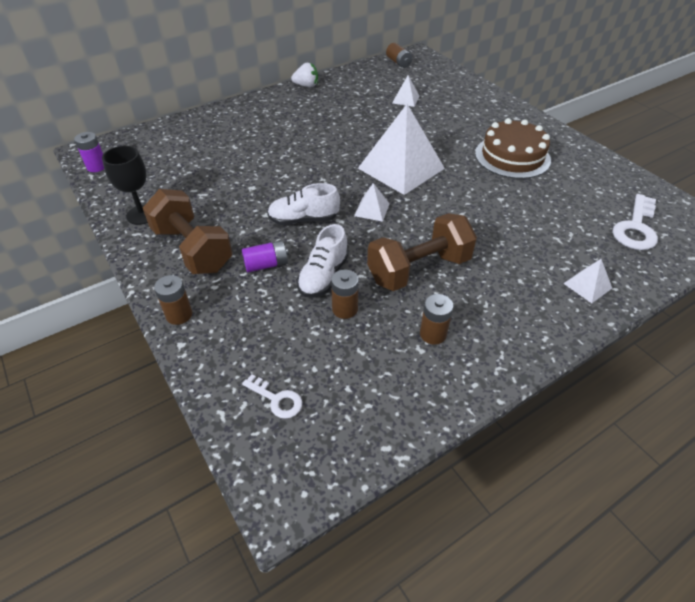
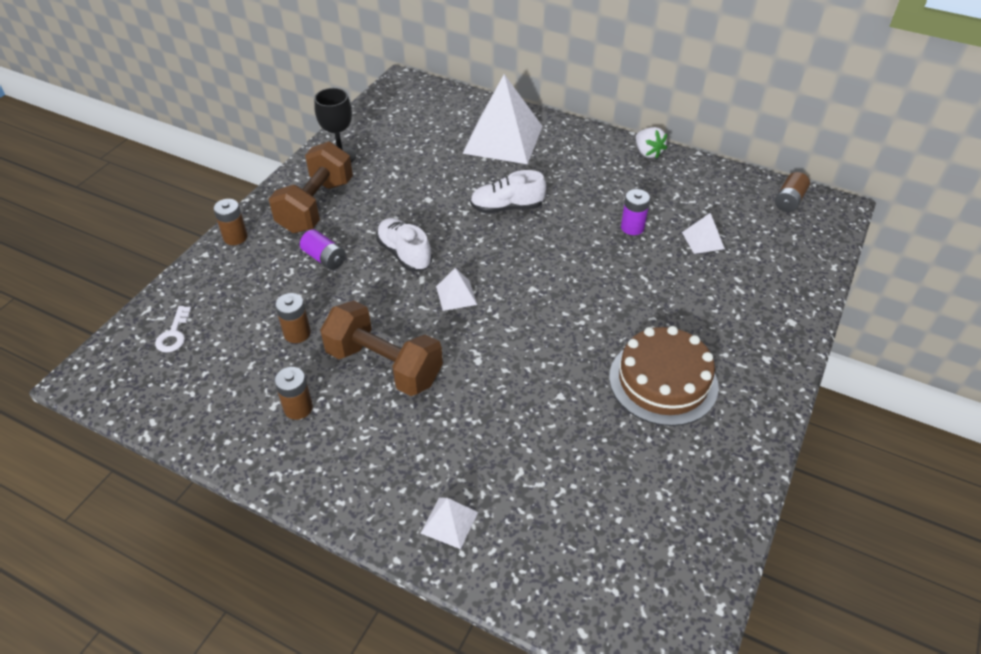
camera: 60 degrees right, 0 degrees up
(97, 166) = (385, 99): purple battery -> purple battery (632, 227)
(323, 276) = (332, 301): white shoe -> white shoe (507, 207)
(401, 168) = (550, 290): white pyramid -> white pyramid (503, 139)
(636, 227) = (604, 553): white key -> none

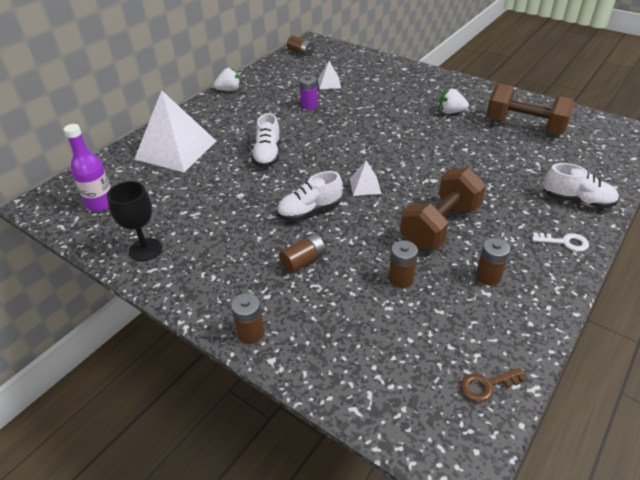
camera: 80 degrees left, 5 degrees down
(155, 399) = (487, 385): none -> brown key
(174, 334) = (396, 378): white key -> white key (564, 242)
(316, 206) = (221, 268): brown dumbbell -> brown dumbbell (525, 126)
(324, 258) = (303, 261): purple battery -> brown battery
(404, 115) = (101, 204): none -> purple bottle
(449, 522) = (577, 201): white pyramid -> white shoe
(663, 381) = (451, 112): brown cake -> white strawberry

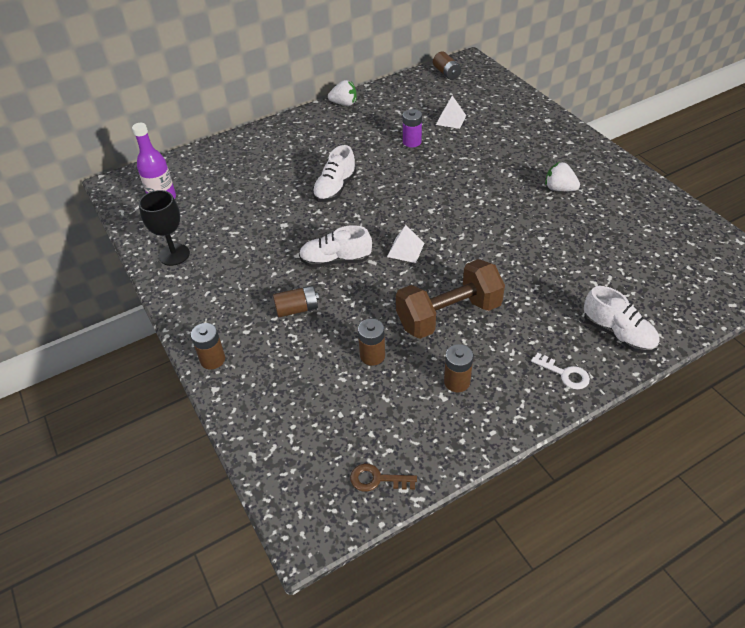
camera: 25 degrees right, 5 degrees up
(176, 149) = (255, 160): white pyramid -> none
(525, 126) = (631, 229): brown dumbbell -> none

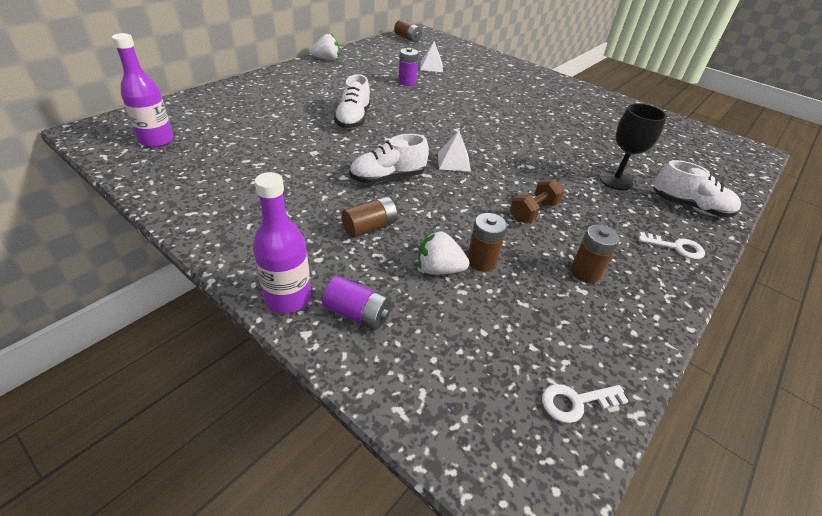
camera: 25 degrees left, 5 degrees down
(174, 255) = (190, 191): black goblet -> black goblet (615, 180)
(212, 359) = (288, 298): brown battery -> purple bottle
(255, 381) = (357, 314): none -> purple battery
(377, 479) = (576, 402): brown key -> white key
(448, 315) = (533, 212): brown dumbbell -> brown dumbbell, size x0.52
(559, 189) = (555, 107): white strawberry -> white strawberry (439, 269)

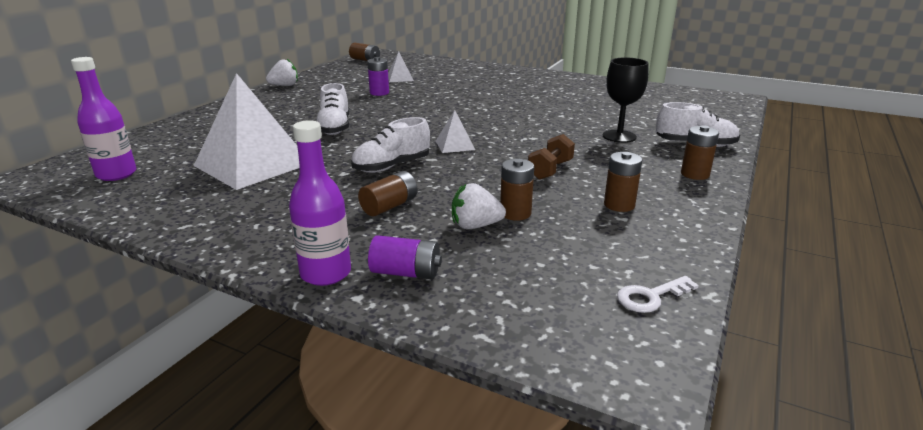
camera: 10 degrees left, 15 degrees down
(269, 150) = (253, 164): none -> white pyramid
(676, 247) = (695, 174): white key -> brown battery

